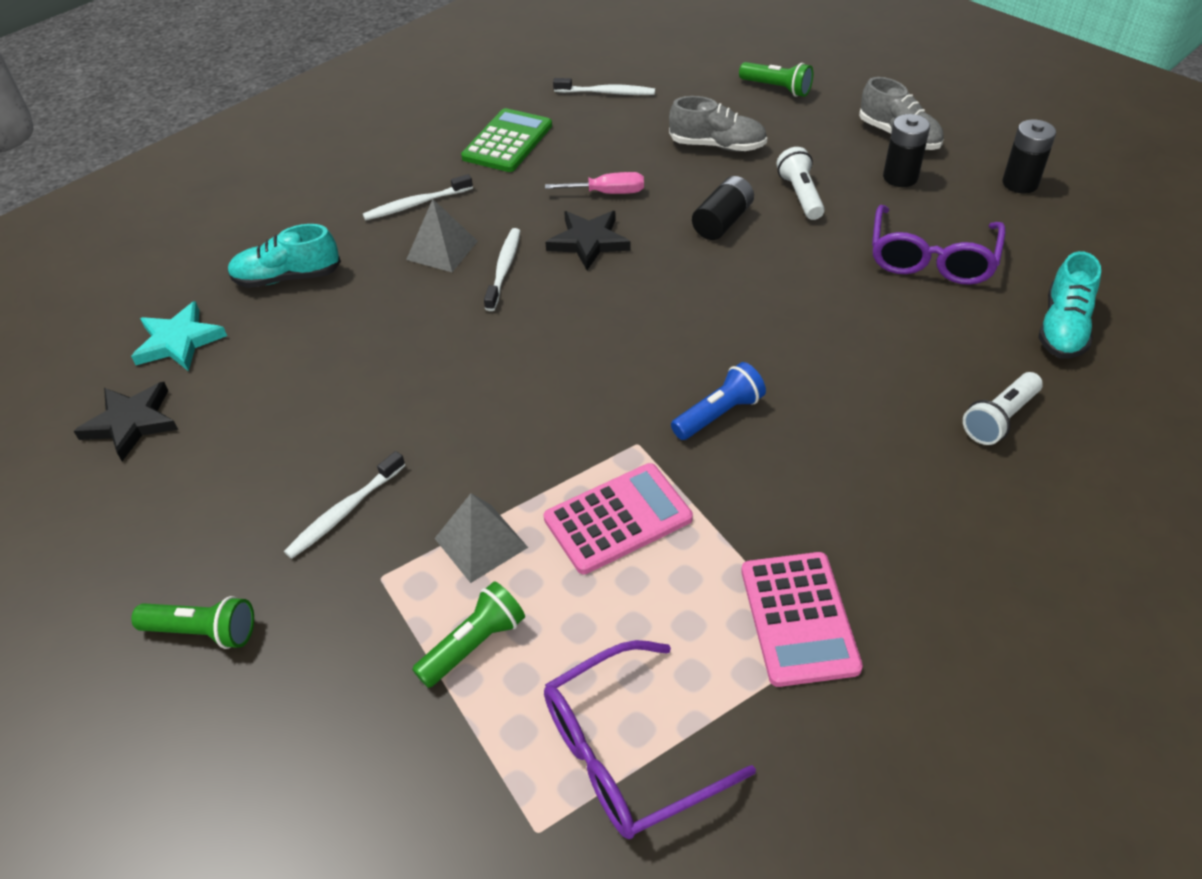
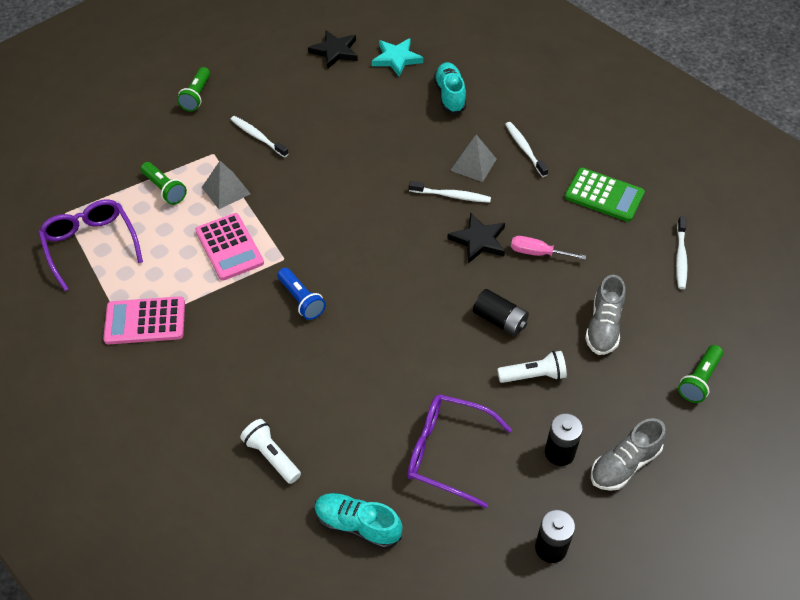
camera: 90 degrees right, 5 degrees up
(608, 193) = (537, 253): pink screwdriver -> pink screwdriver turned 105 degrees clockwise

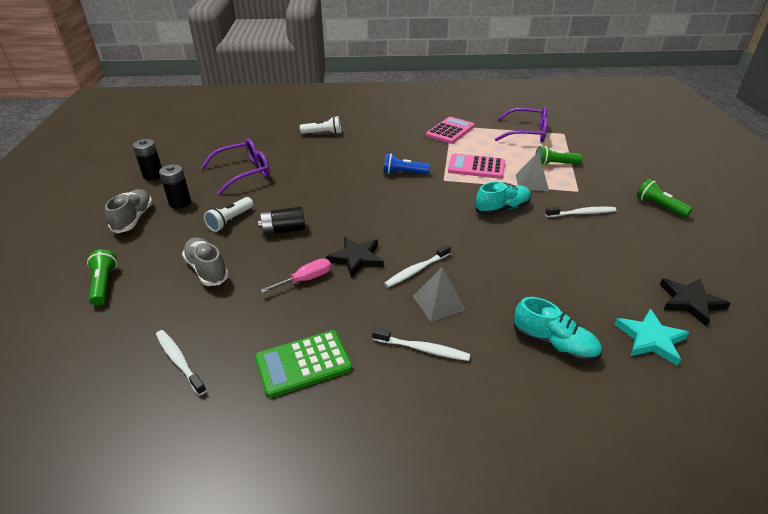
camera: 130 degrees right, 15 degrees down
(357, 525) = (256, 139): turquoise shoe -> turquoise shoe (502, 209)

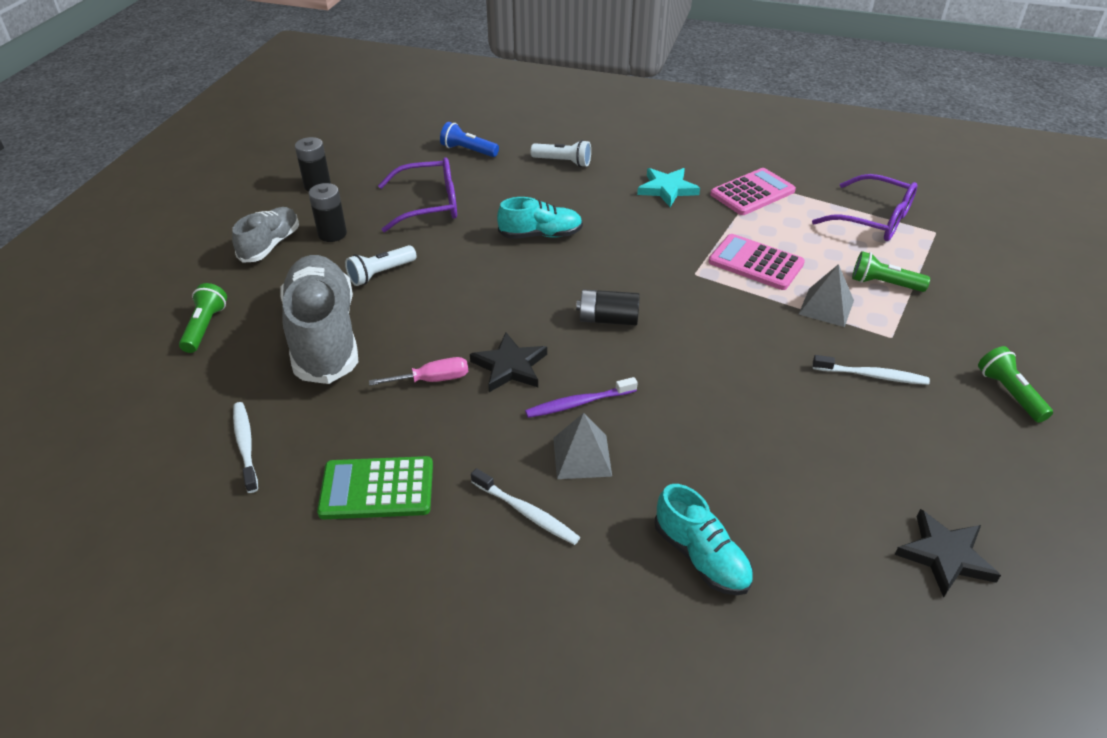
camera: 20 degrees right, 5 degrees up
(207, 270) = (324, 336): grey shoe -> grey shoe, size x1.82
(283, 230) = (439, 302): black battery -> black battery (608, 319)
(403, 173) = (643, 250): blue flashlight -> blue flashlight (468, 150)
(416, 270) = (578, 403): white toothbrush -> purple toothbrush
(502, 209) = (753, 340): turquoise shoe -> turquoise shoe (540, 235)
(650, 339) = (844, 590): turquoise star -> turquoise star (667, 189)

